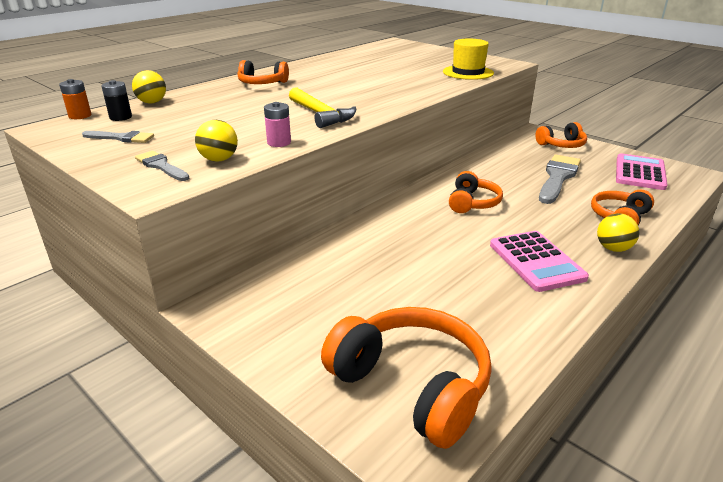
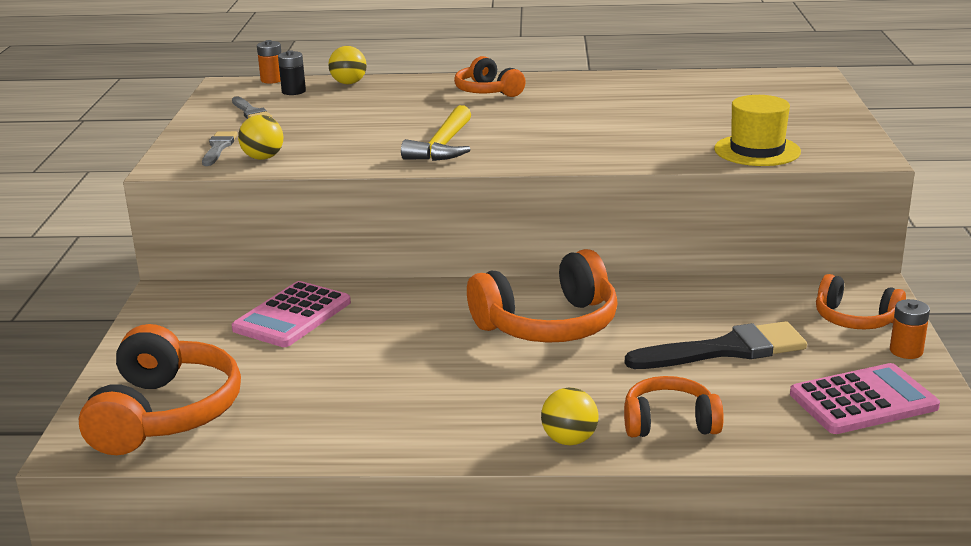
camera: 50 degrees right, 5 degrees down
(279, 142) = (338, 160): pink battery -> none
(472, 203) = (548, 324): orange headphones -> orange headphones, size x1.69
(536, 261) = (462, 403): pink calculator -> pink calculator (292, 316)
(558, 177) = (726, 350): grey brush -> black brush
(603, 149) = (906, 351): none -> orange battery

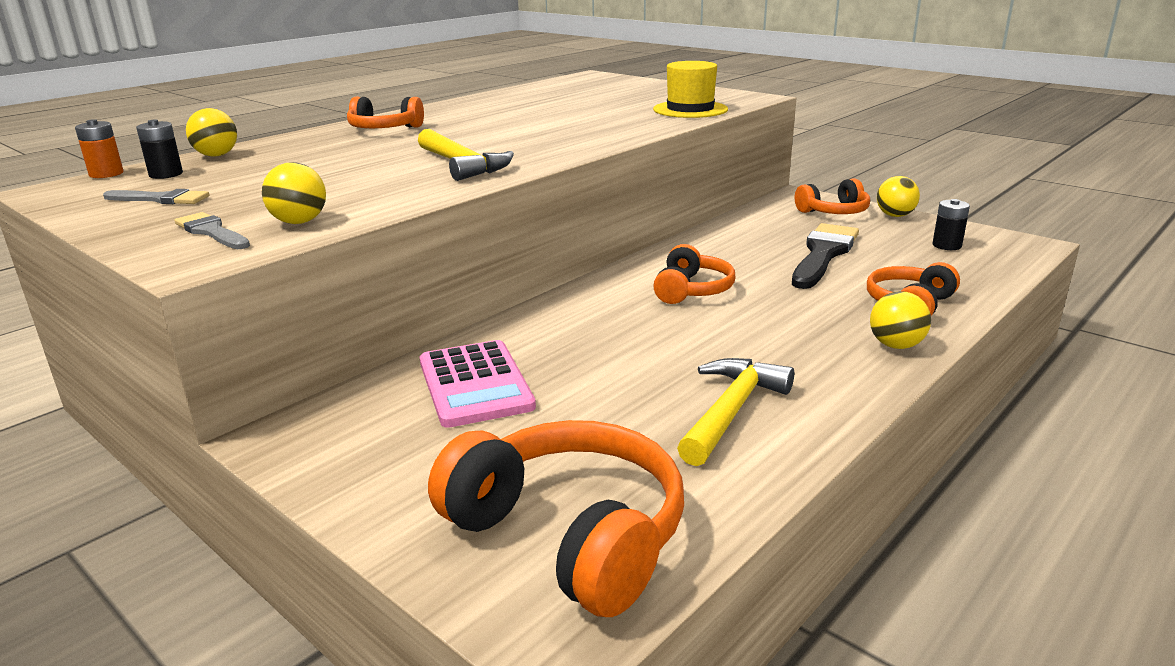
camera: 50 degrees left, 0 degrees up
(366, 410) = (731, 411): none -> yellow hammer
(548, 324) = (691, 290): orange headphones -> orange headphones, size x0.59
(863, 401) = (946, 245): pink calculator -> black battery
(906, 351) = (895, 215): orange battery -> yellow ball

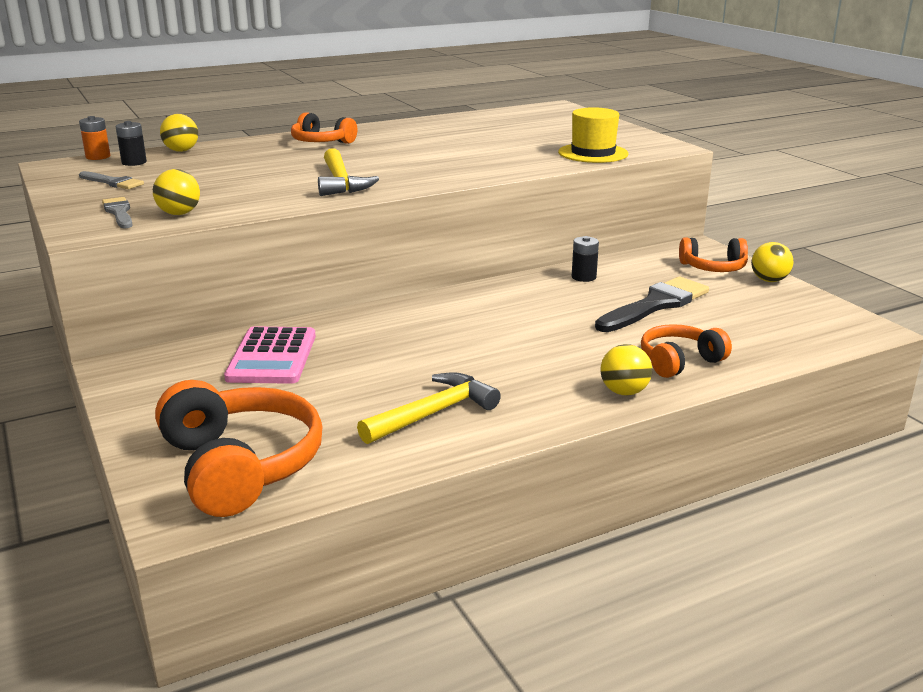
camera: 20 degrees right, 0 degrees up
(691, 290) = (505, 316): orange headphones -> none
(946, 245) = (783, 316): black battery -> black battery (583, 277)

